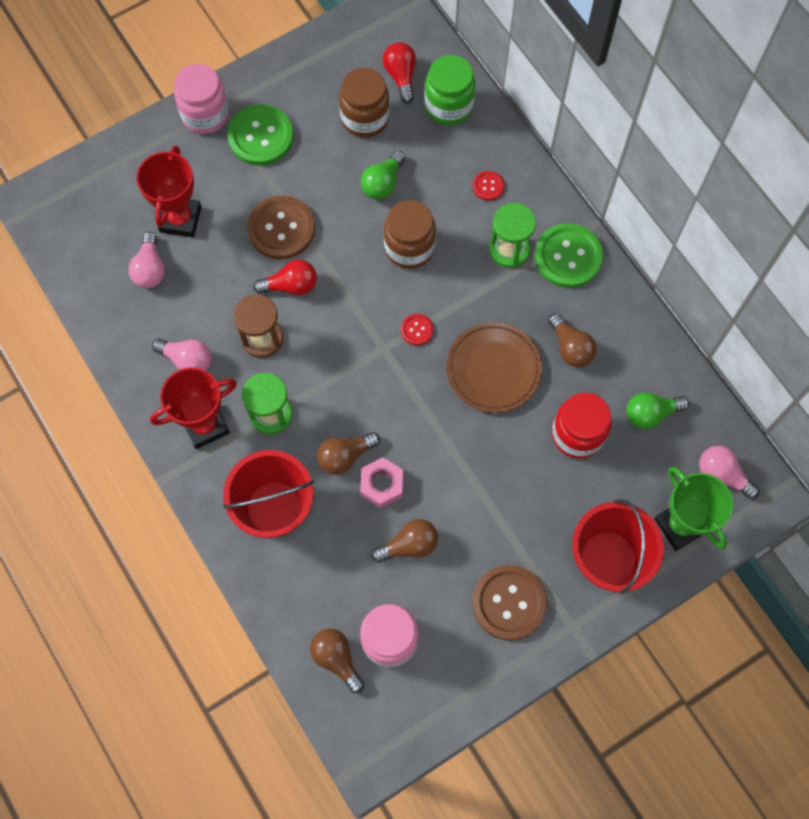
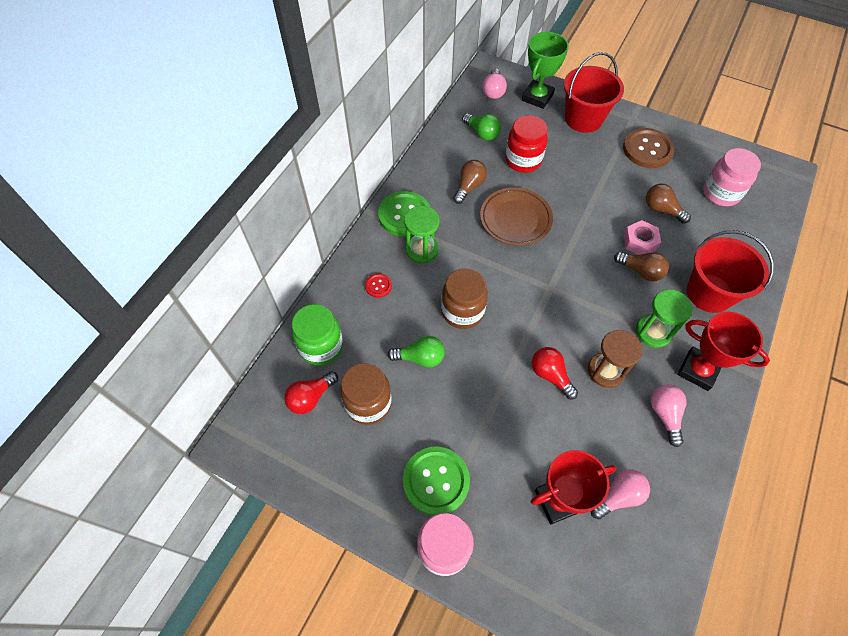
camera: 120 degrees left, 10 degrees down
(281, 229) = (509, 411): brown button -> none
(337, 659) = (757, 212): brown light bulb -> none
(417, 330) = (521, 275): red button -> none

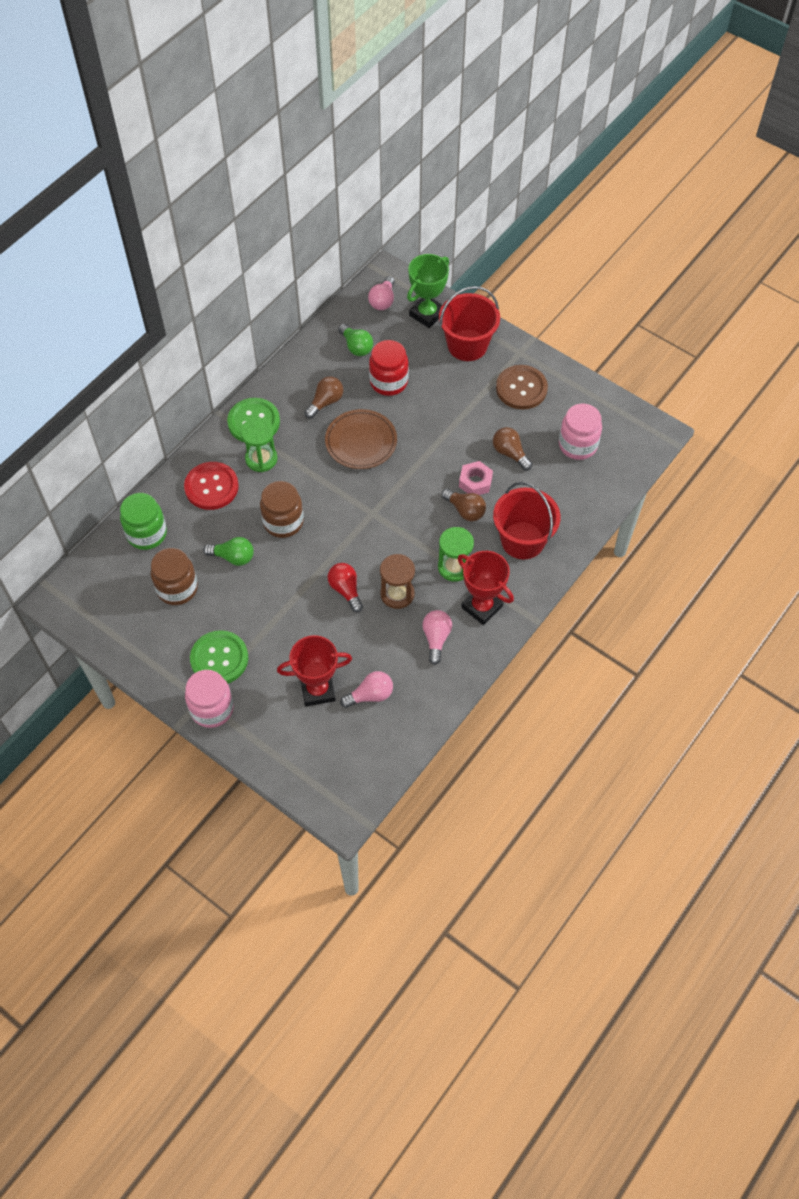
camera: 10 degrees right, 0 degrees up
(311, 397) = (128, 575): red light bulb -> none
(378, 286) = (211, 487): red button -> red button, size x2.10

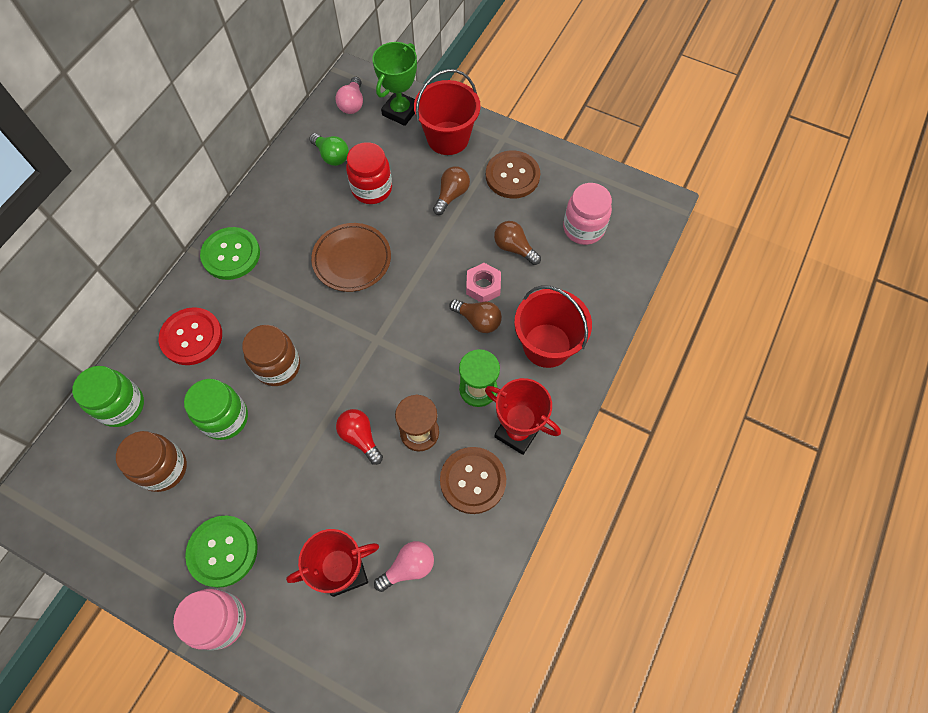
camera: 10 degrees left, 5 degrees up
(233, 557) = (225, 418): green light bulb -> green jar
(261, 459) = (244, 295): green hourglass -> none
(325, 402) = (307, 221): brown light bulb -> brown light bulb (451, 195)
(436, 638) = (473, 480): pink light bulb -> brown button

